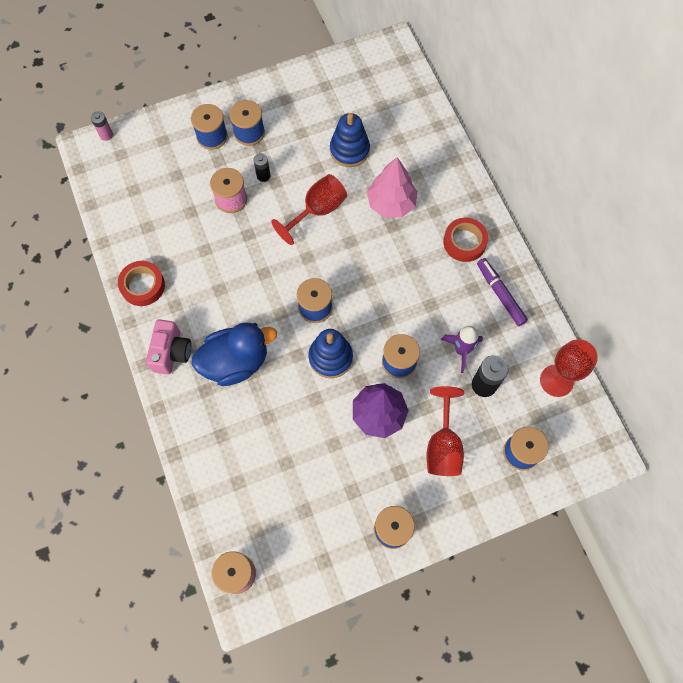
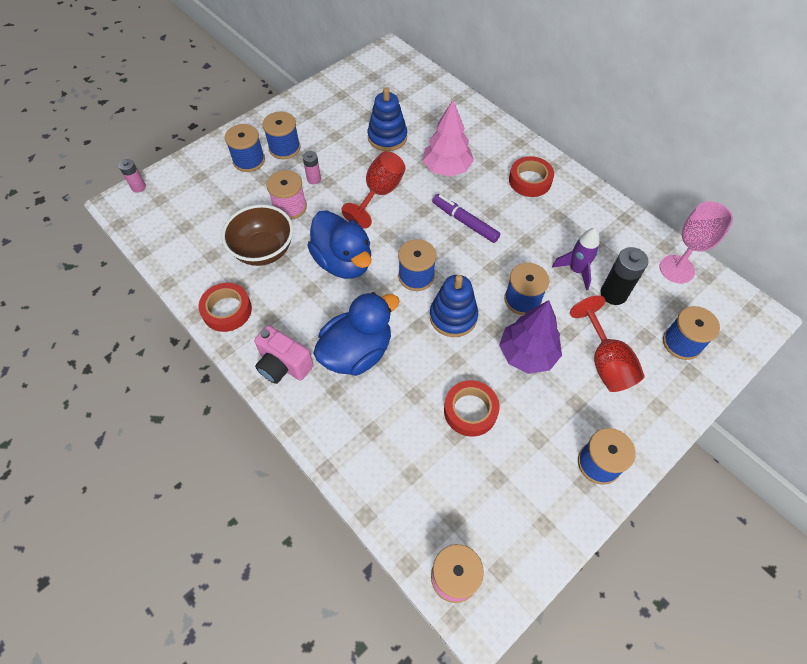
camera: 20 degrees left, 10 degrees down
(171, 352) = (283, 365): pink camera -> pink camera turned 135 degrees clockwise
(192, 237) = (263, 250): none -> brown bowl
(257, 271) = (343, 262): none -> blue duck
(263, 176) = (314, 179): black battery -> pink battery
(307, 447) = (470, 411): none -> red tape
(500, 294) = (585, 213): purple marker -> purple marker (465, 222)
(556, 380) = (676, 269): red goblet -> pink goblet

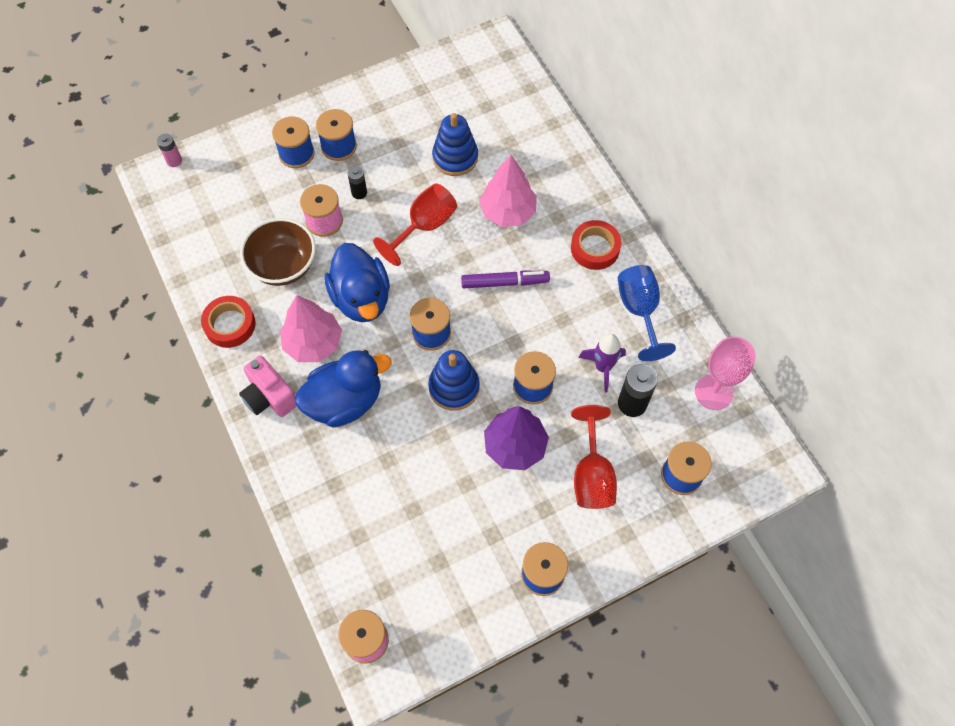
camera: 15 degrees right, 5 degrees up
(311, 309) = (313, 343): none -> pink tree
(314, 179) = (359, 193): pink battery -> black battery
(465, 222) = (504, 282): purple marker -> purple marker turned 120 degrees clockwise
(470, 411) = (436, 490): red tape -> none
(587, 219) = (639, 311): none -> blue goblet

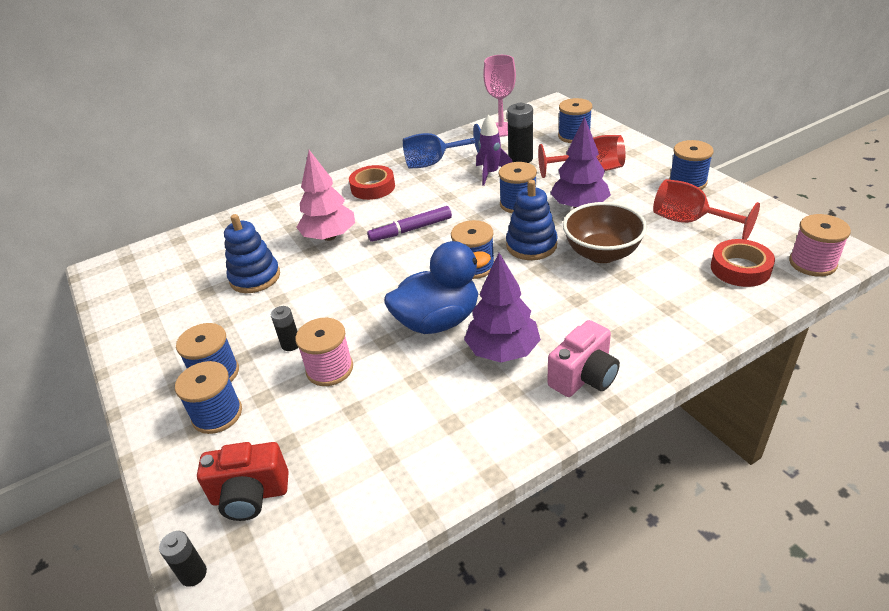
camera: 90 degrees left, 25 degrees down
(174, 161) = (193, 574): pink battery -> black battery
(221, 182) = (250, 495): none -> red camera
(230, 324) = (491, 436): red tape -> red tape (740, 268)
(283, 266) = (397, 397): brown bowl -> brown bowl (602, 253)
(313, 343) = (503, 351): pink tree -> purple tree
(345, 401) = (569, 314): blue duck -> none
(424, 226) = (343, 287): red goblet -> red goblet (689, 221)
(504, 282) = (411, 230): purple marker -> purple marker turned 105 degrees counterclockwise

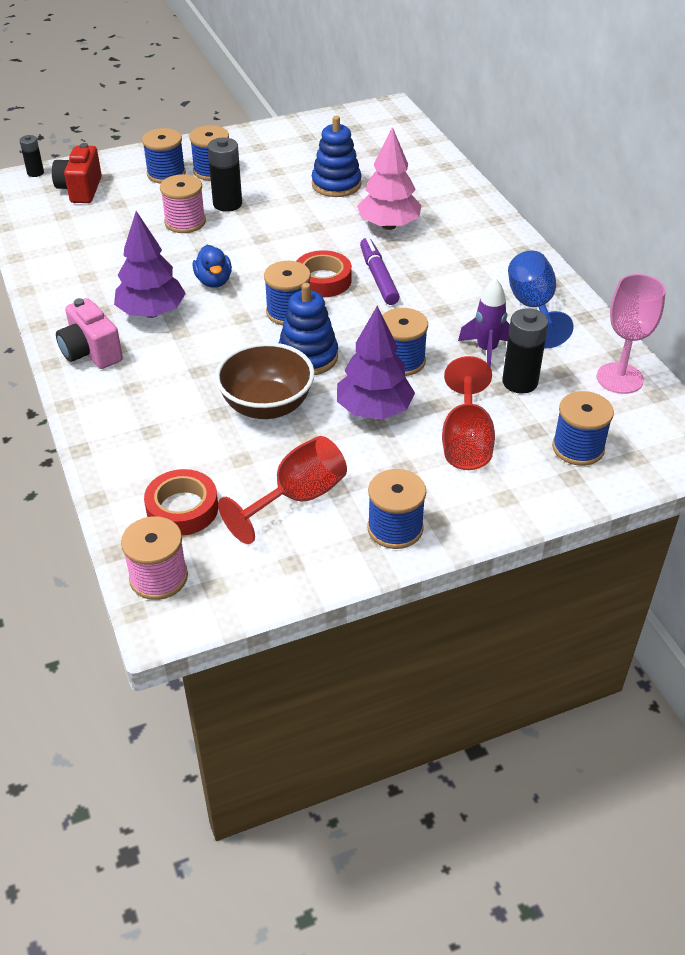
camera: 95 degrees right, 5 degrees up
(291, 344) = (227, 204): black battery -> black battery, size x1.69
(373, 187) = (484, 257): red tape -> red tape (323, 280)
(438, 321) = (214, 281): blue duck -> blue duck, size x0.55

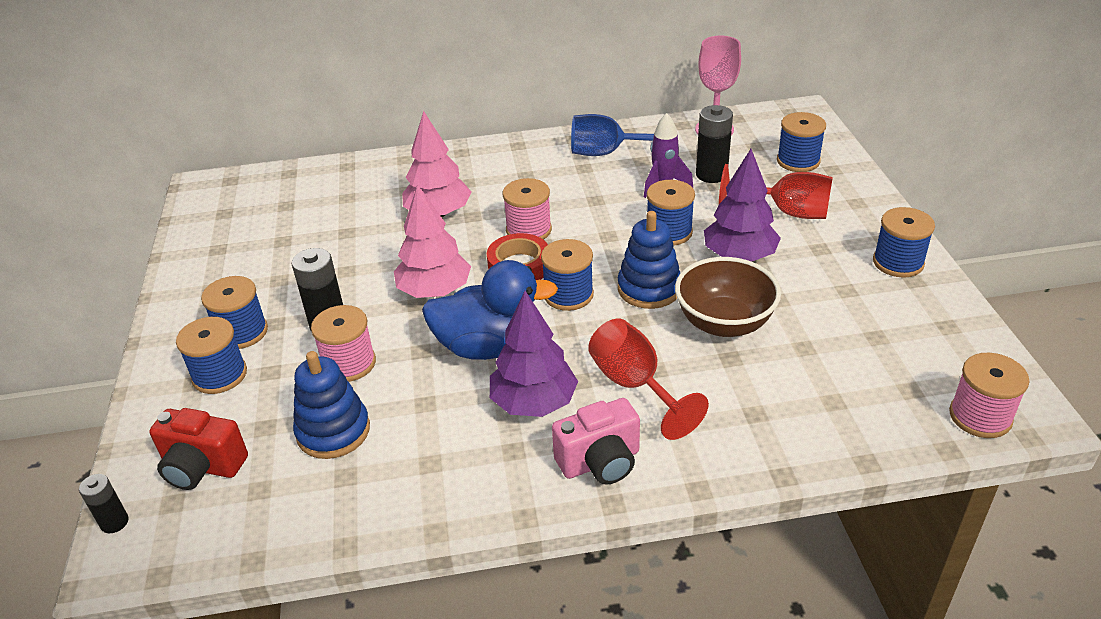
camera: 75 degrees left, 5 degrees down
(182, 509) = (880, 394): red tape -> none
(214, 281) = (489, 346): blue duck -> blue duck, size x1.83
(278, 243) = (435, 291): none -> pink tree
(297, 498) = (861, 314): red goblet -> red goblet (634, 385)
(336, 184) = (337, 238): blue stacking toy -> blue stacking toy (333, 431)
(378, 277) = (528, 230): purple marker -> pink spool

